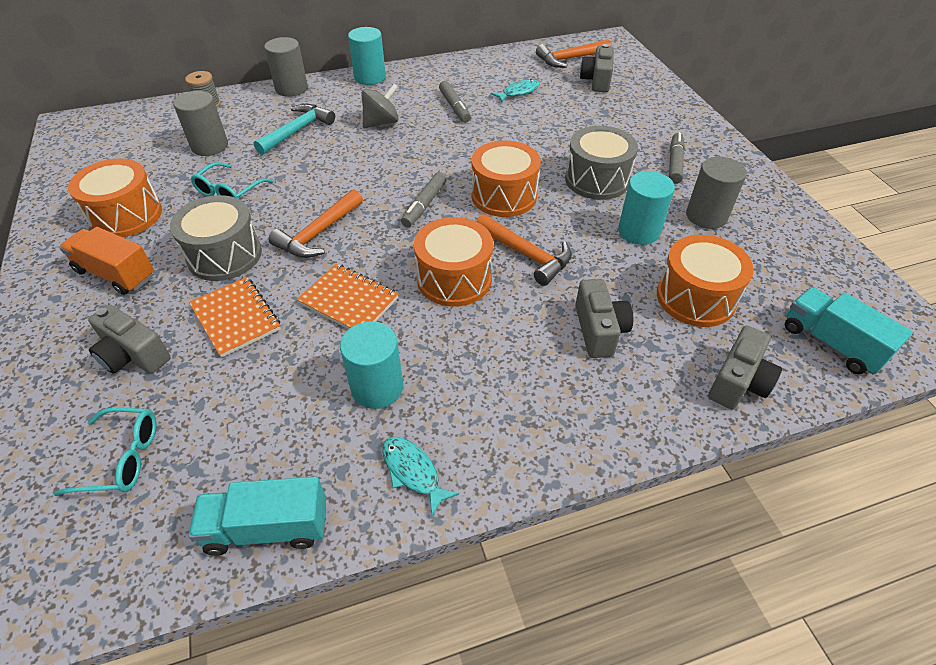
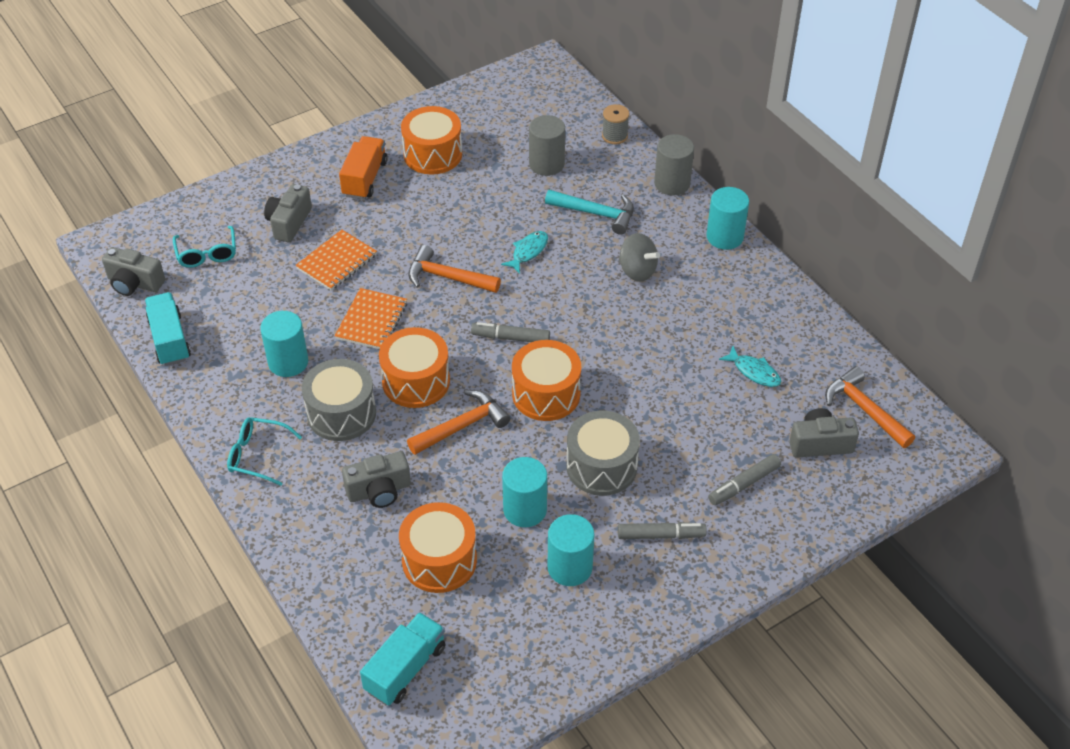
camera: 75 degrees right, 0 degrees up
(224, 255) = (403, 230): grey drum -> grey drum (341, 413)
(229, 192) = (484, 202): turquoise glasses -> turquoise glasses (257, 455)
(413, 472) = (220, 400): turquoise fish -> turquoise fish (528, 251)
(454, 107) = (695, 322): grey marker -> grey marker (744, 484)
(526, 255) = (462, 426): orange hammer -> orange hammer turned 150 degrees counterclockwise
(706, 216) = (570, 567): grey cylinder -> turquoise cylinder
(738, 382) = (342, 593): grey camera -> grey camera (134, 283)

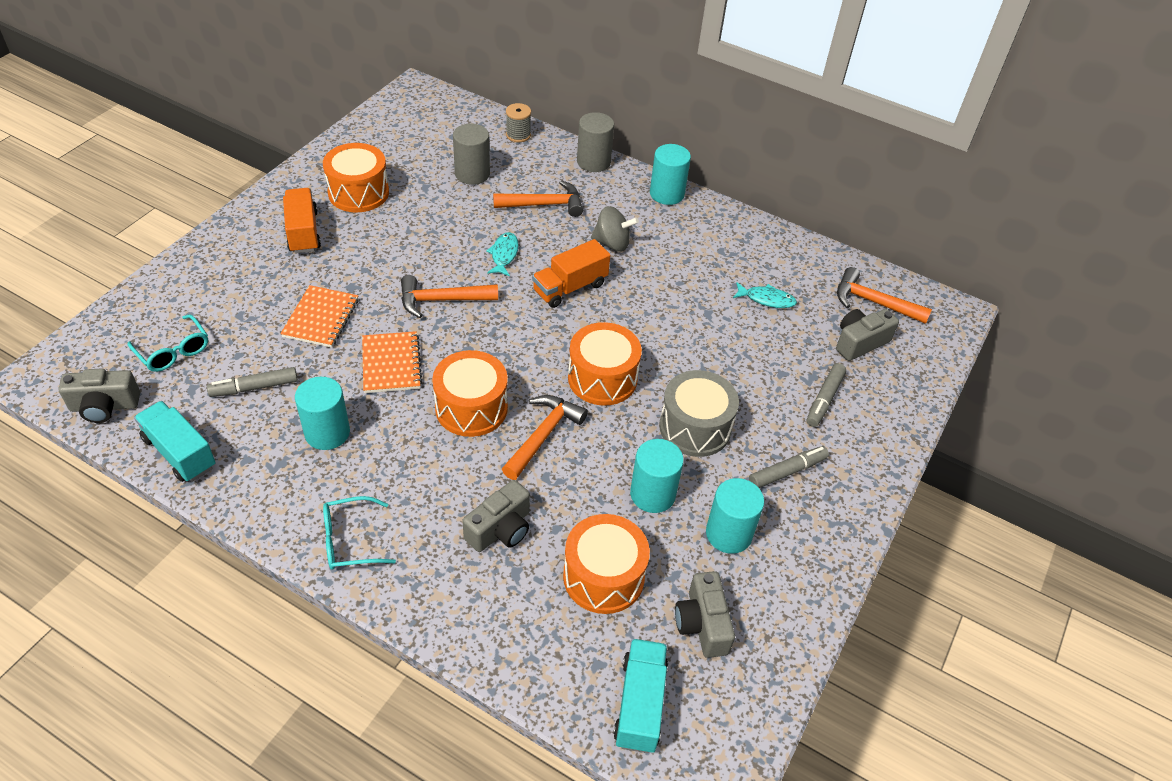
camera: 30 degrees left, 0 degrees up
(289, 223) = (247, 295): grey camera -> grey camera (702, 624)
(341, 413) = (414, 465): grey drum -> none
(511, 338) = (537, 337): grey marker -> grey marker (254, 387)
(569, 301) = (570, 287): none -> orange truck
(596, 214) = (544, 204): turquoise hammer -> orange hammer

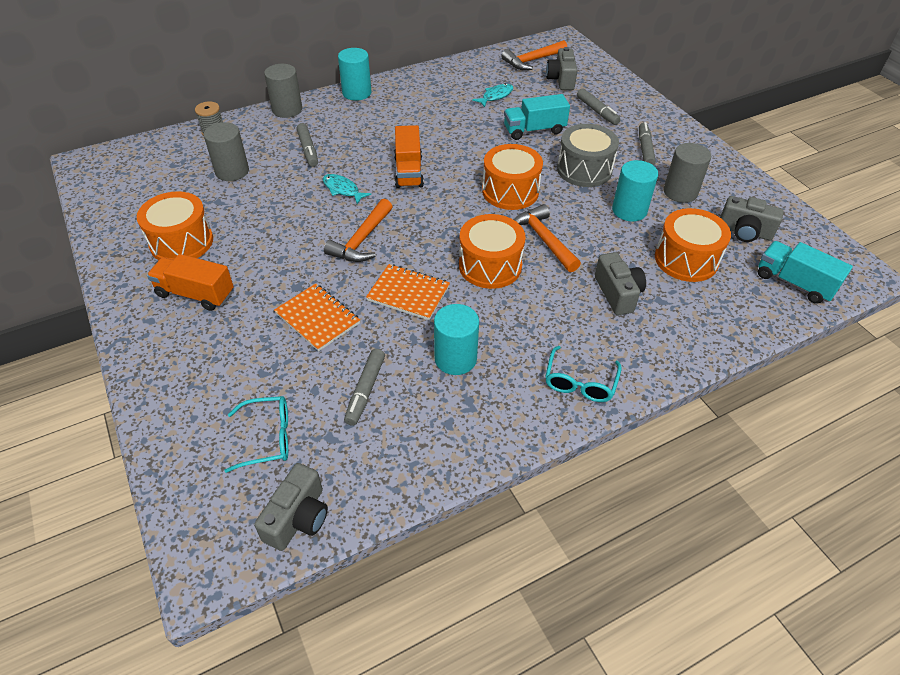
camera: 55 degrees left, 0 degrees up
(180, 452) = (406, 471): turquoise truck -> turquoise truck (534, 130)
(544, 204) = (308, 150): orange hammer -> grey marker
(612, 243) = (382, 135): grey spinning top -> none
(728, 534) = (680, 192): turquoise cylinder -> grey cylinder

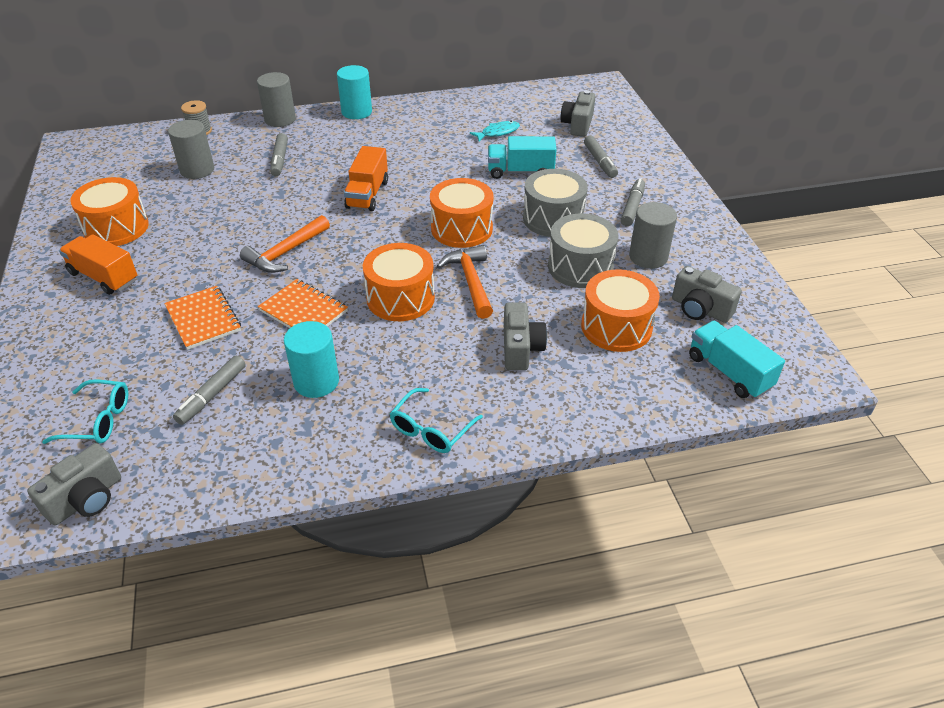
camera: 15 degrees right, 5 degrees down
(342, 189) = (293, 202): turquoise fish -> none
(532, 61) = (556, 102): orange hammer -> none
(629, 210) = (580, 267): turquoise cylinder -> grey drum

